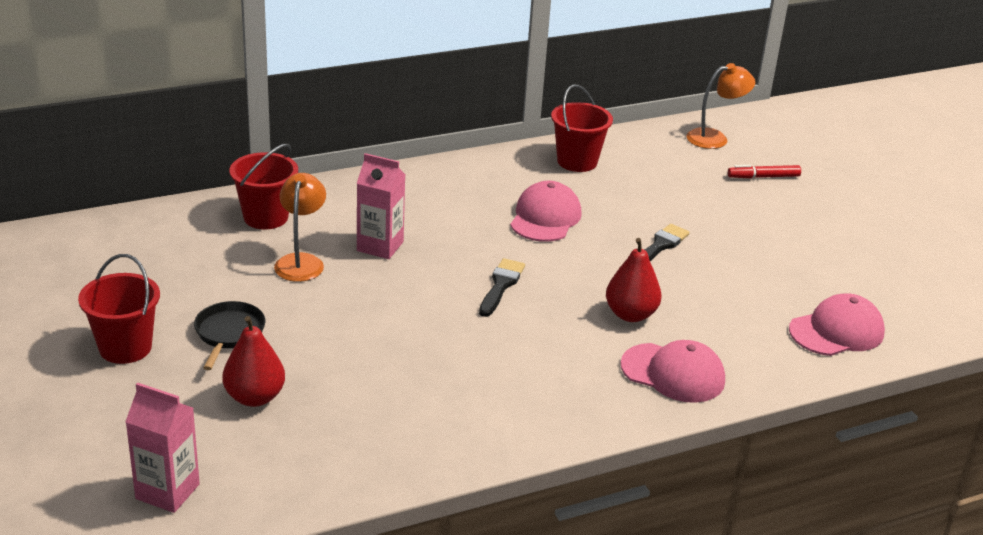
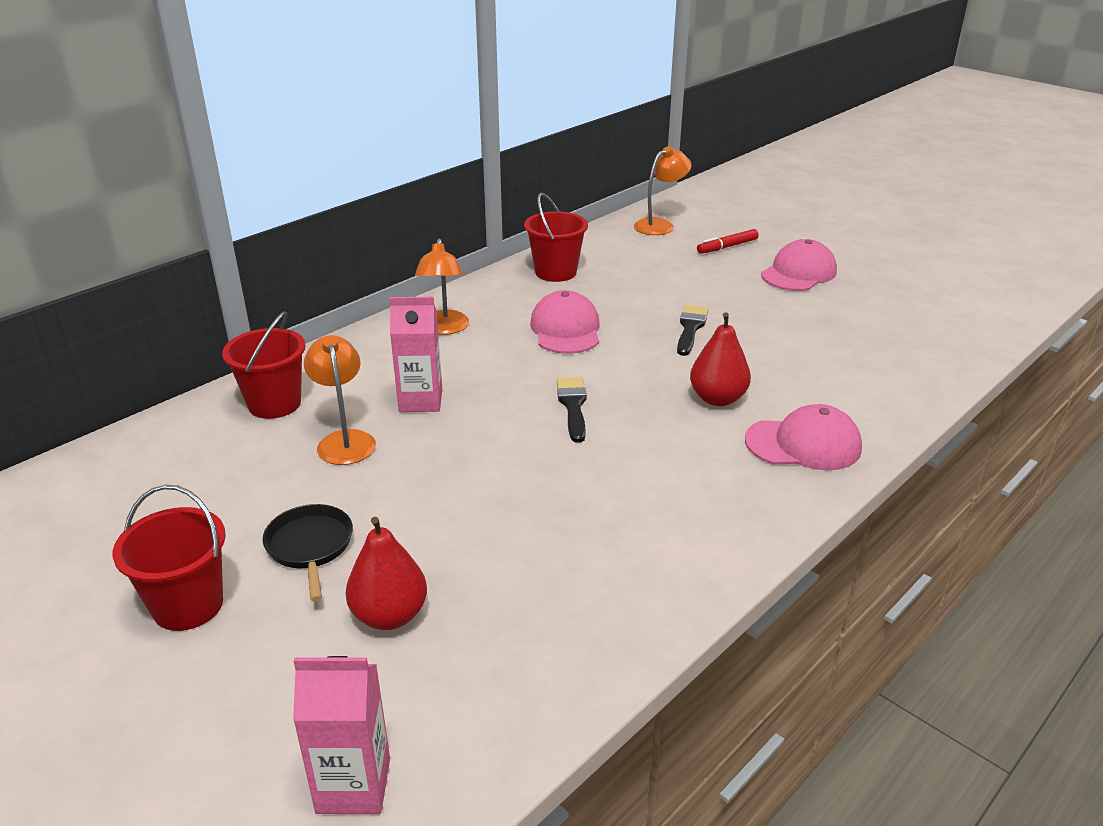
camera: 20 degrees left, 0 degrees up
(441, 189) = (444, 329): none -> orange lamp
(836, 331) = (905, 361): pink cap -> pink cap (798, 273)

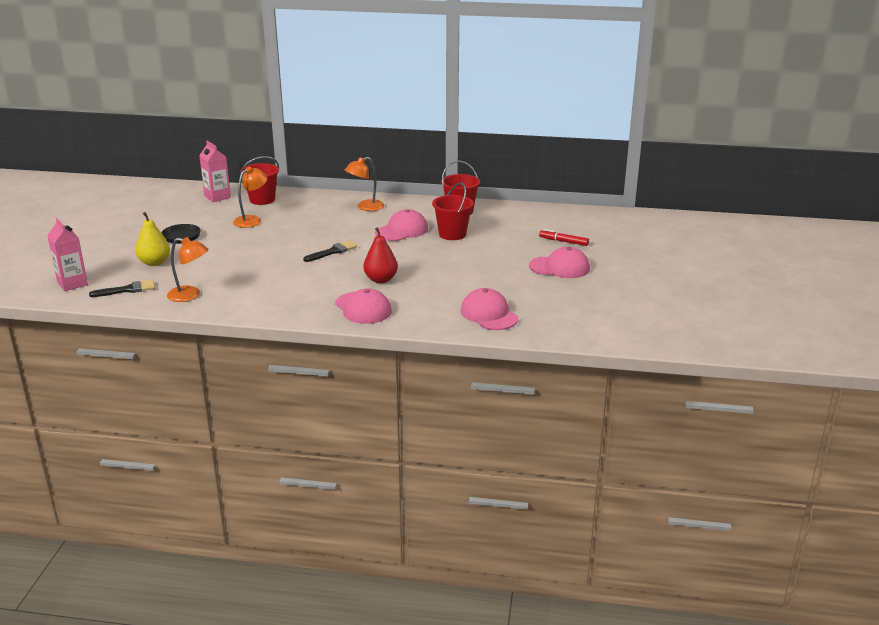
camera: 55 degrees right, 5 degrees down
(188, 605) = (130, 232): red bucket -> red bucket (452, 234)
(389, 615) = (154, 263): red pear -> yellow pear
(420, 401) = (298, 223): pink carton -> pink carton (217, 197)
(660, 225) = (563, 218): orange lamp -> orange lamp (190, 295)
(690, 328) = (445, 257): black brush -> black brush (127, 290)
(898, 358) = (489, 314): none -> pink cap

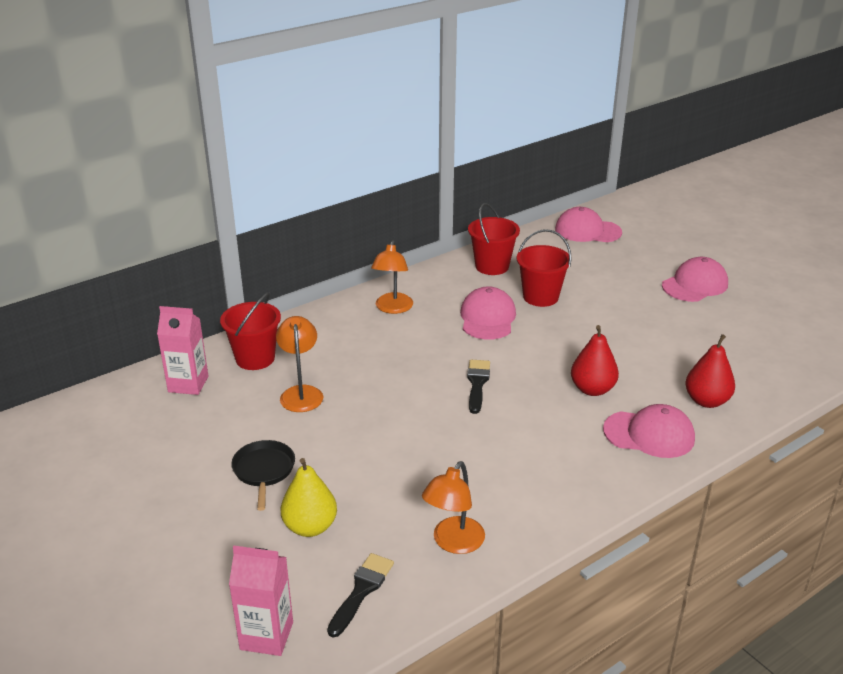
camera: 45 degrees left, 5 degrees up
(190, 295) = (453, 543): orange lamp -> orange lamp turned 150 degrees clockwise
(427, 312) = (706, 401): none -> red pear
(489, 314) = (753, 370): pink cap -> pink cap (587, 231)
(564, 241) = (641, 255): red marker -> none

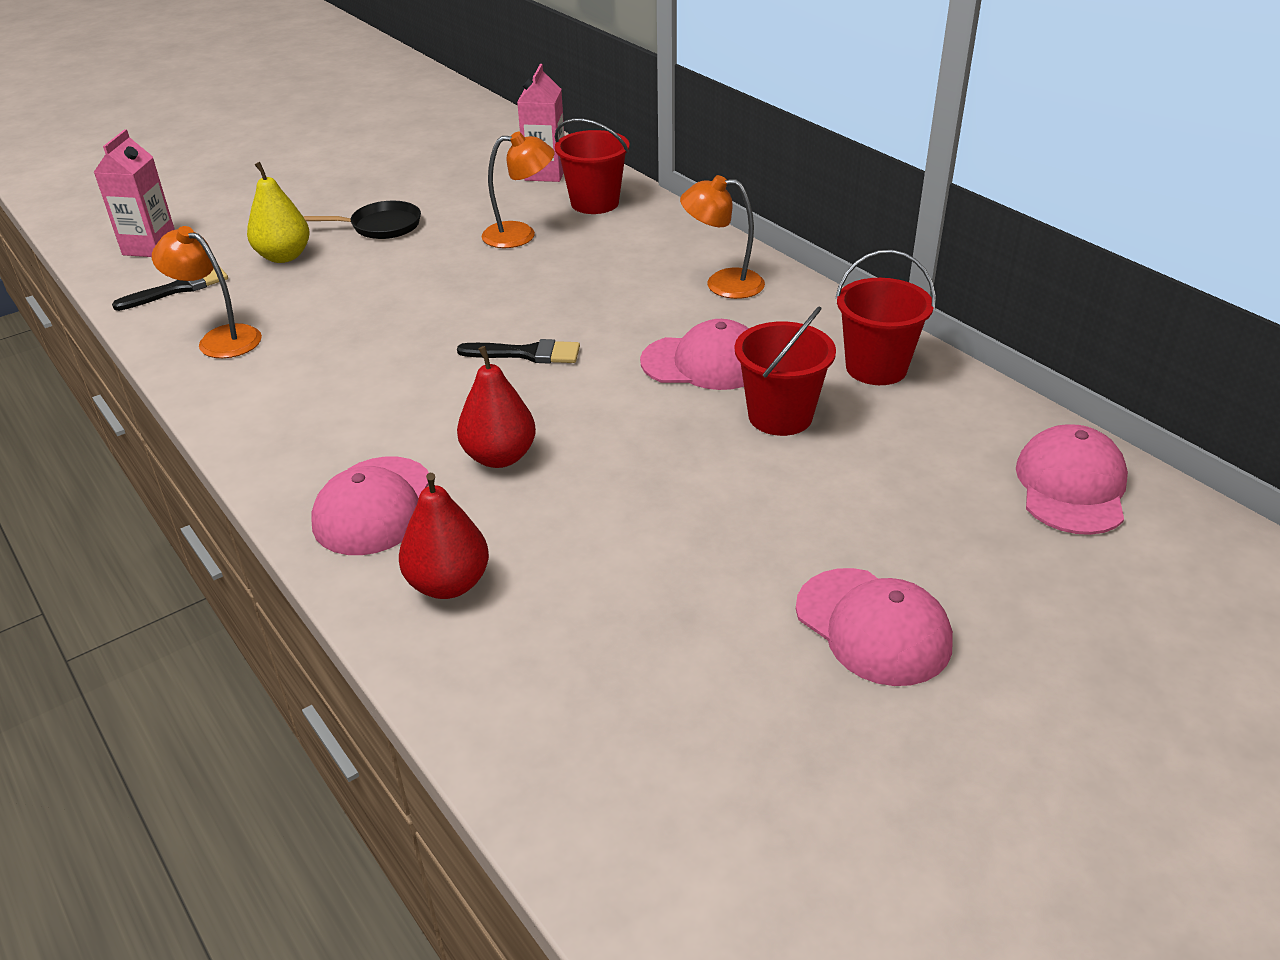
camera: 90 degrees right, 5 degrees up
(361, 591) = (178, 288): black brush -> black brush turned 60 degrees counterclockwise

